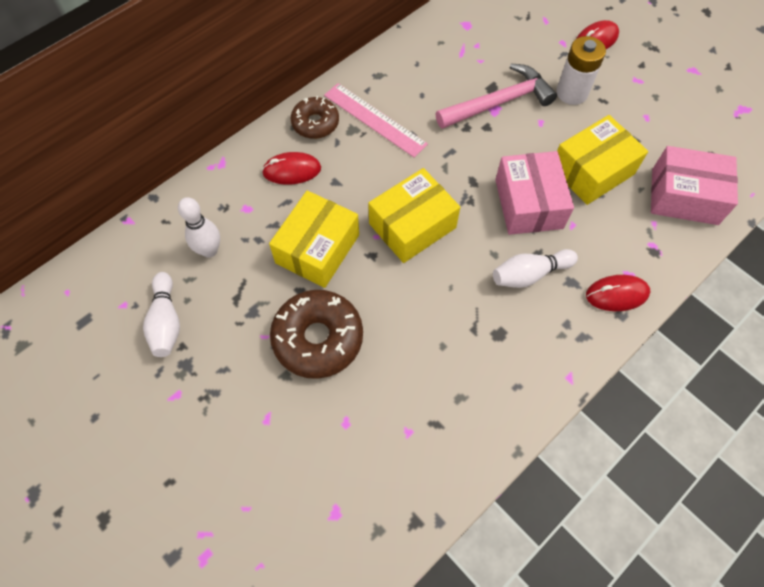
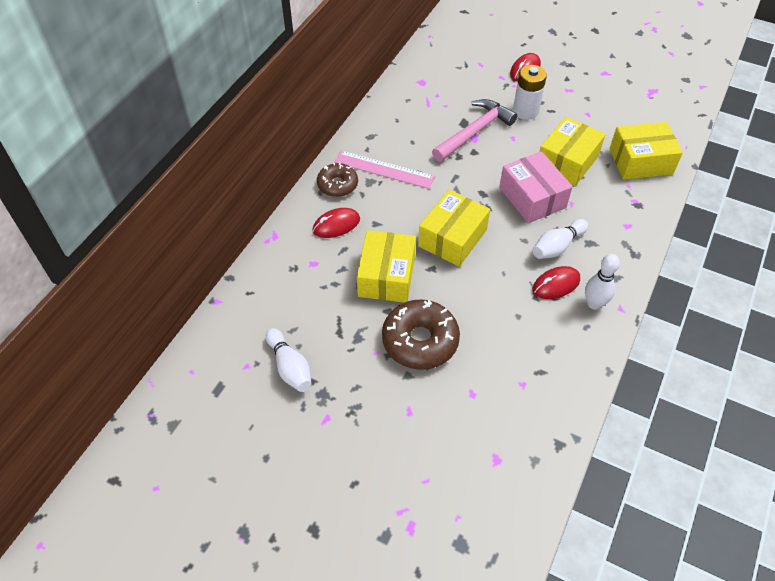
camera: 20 degrees left, 10 degrees down
(209, 250) = (298, 303): white bowling pin -> white bowling pin (594, 304)
(617, 294) = (626, 241): red mouse -> red mouse (556, 284)
(684, 196) = (640, 161): pink box -> yellow box

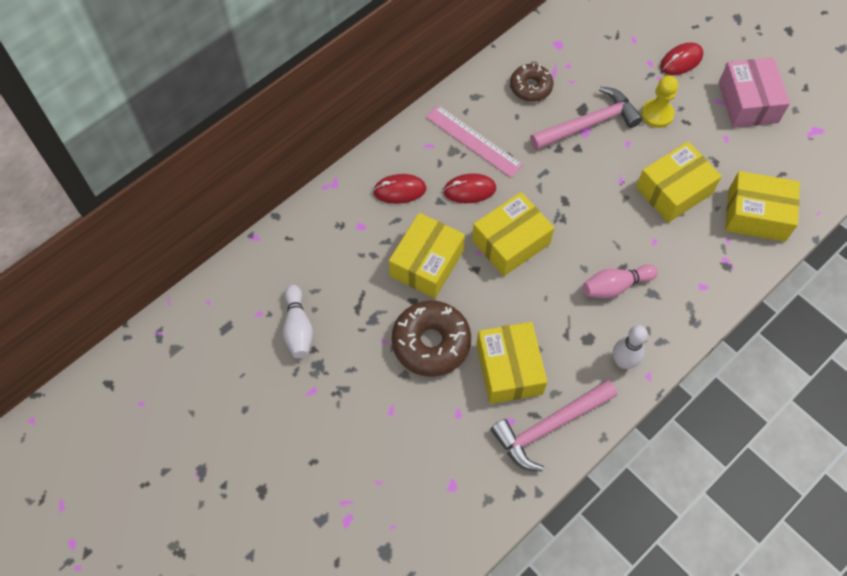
camera: 20 degrees right, 10 degrees up
(337, 185) = (419, 144): brown donut -> brown donut (530, 87)
(500, 341) = (509, 369): none -> yellow box
(525, 111) = (657, 114): white battery -> yellow pawn
(532, 197) = (615, 222): pink box -> pink box (748, 102)
(556, 284) = (593, 328): red mouse -> red mouse (469, 190)
(557, 246) = (615, 286): white bowling pin -> pink bowling pin
(558, 377) = (549, 427): none -> pink hammer

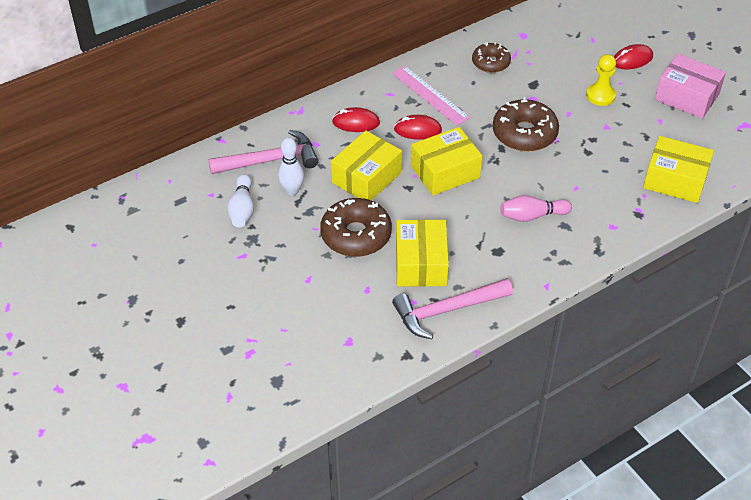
camera: 10 degrees right, 15 degrees down
(586, 177) = (524, 133): none -> brown donut
(589, 124) = (536, 95): pink hammer -> pink hammer (270, 160)
(623, 362) = (526, 272): white bowling pin -> white bowling pin (292, 190)
(674, 191) = (602, 153): yellow box -> none
(748, 102) = (687, 97): pink box -> pink box turned 60 degrees counterclockwise

